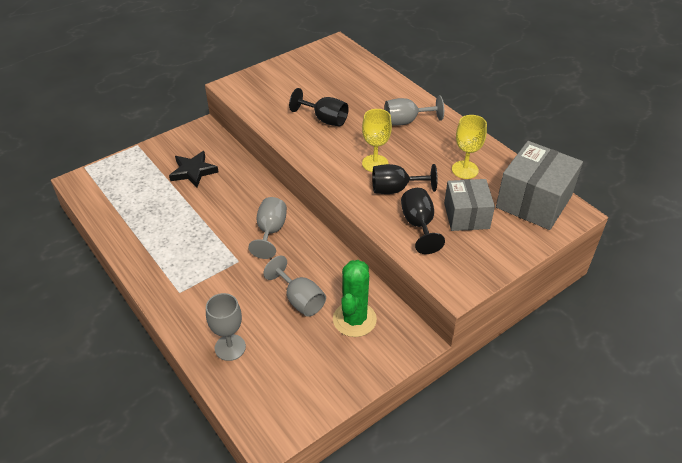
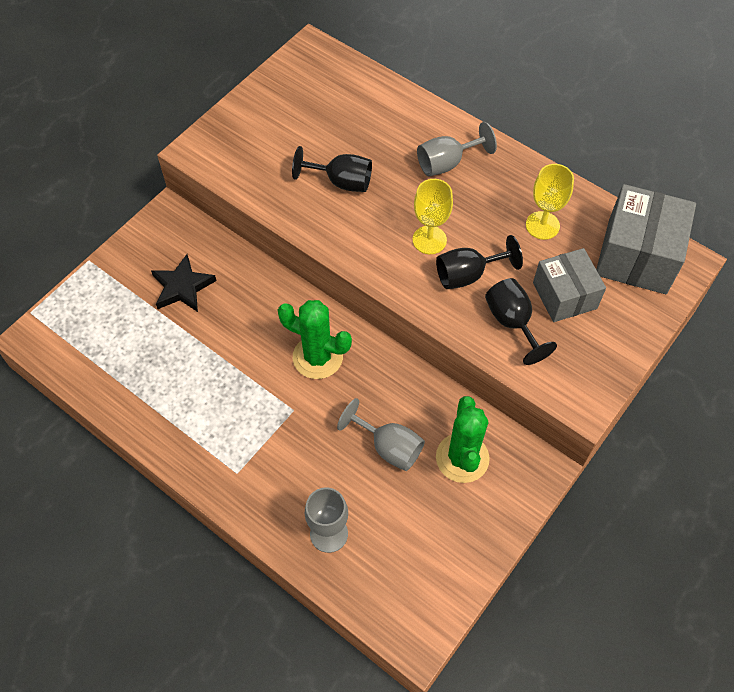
camera: 15 degrees left, 15 degrees up
(270, 231) = (317, 357): grey goblet -> green cactus

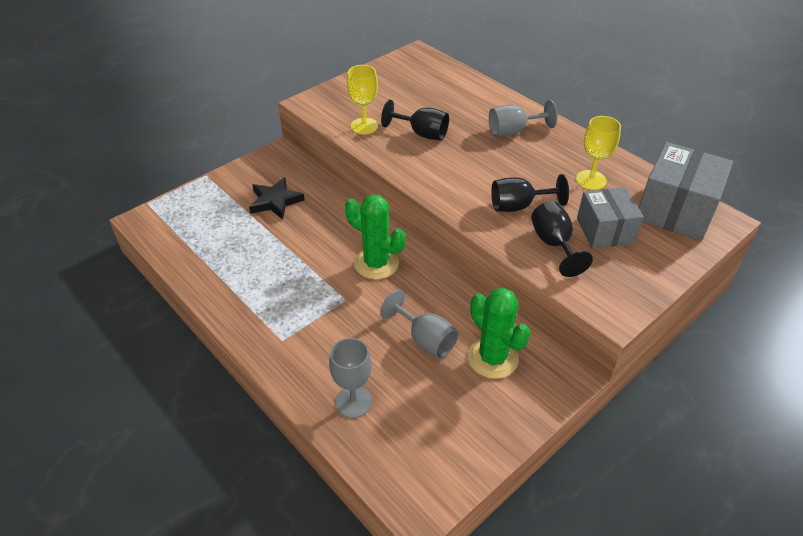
camera: 10 degrees right, 15 degrees down
(429, 240) = (489, 179): yellow goblet -> yellow goblet (364, 126)
(462, 458) = (492, 358): green cactus -> green cactus turned 45 degrees counterclockwise

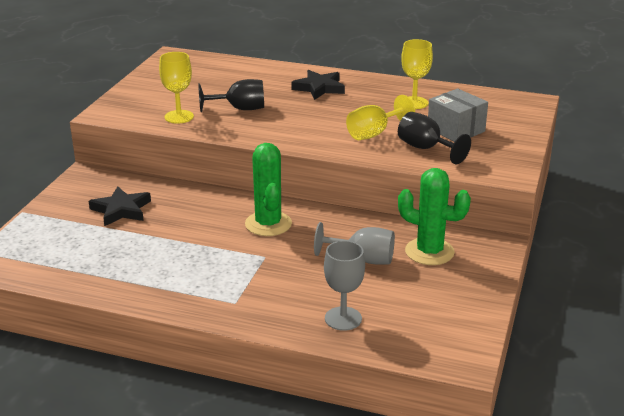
camera: 30 degrees left, 15 degrees down
(376, 263) = (268, 224): green cactus -> green cactus turned 75 degrees clockwise
(513, 131) = (319, 88): grey goblet -> black star
(519, 206) = (374, 133): black goblet -> yellow goblet
(675, 210) = (495, 104): grey box -> none

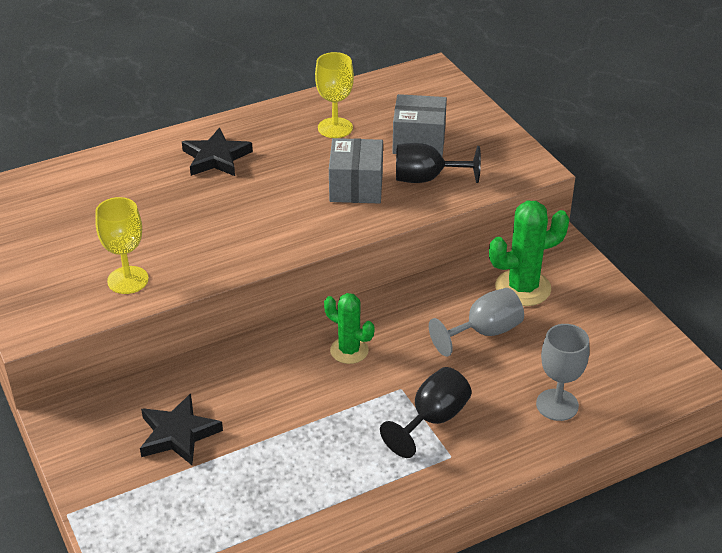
camera: 45 degrees left, 10 degrees up
(239, 109) = (177, 231): black goblet -> black goblet (432, 419)
(268, 224) = (349, 350): green cactus -> green cactus, size x0.65
(374, 133) = (356, 187): yellow goblet -> grey box

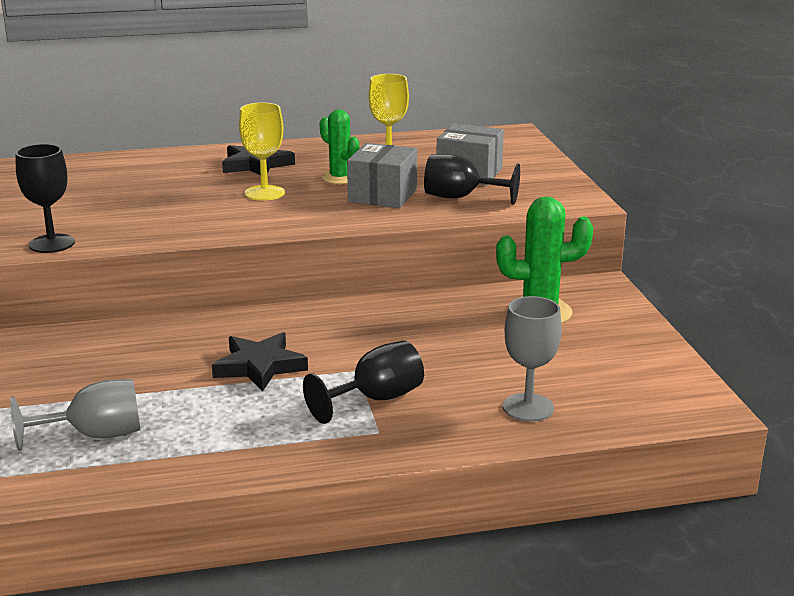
camera: 15 degrees right, 15 degrees down
(88, 309) = (52, 244): none -> black goblet
(128, 280) = (106, 230): yellow goblet -> yellow goblet (264, 193)
(178, 434) = (96, 372): black star -> black star (260, 366)
(349, 350) = (318, 334): green cactus -> green cactus (340, 178)
(484, 332) = (476, 340): grey goblet -> grey goblet (95, 435)

